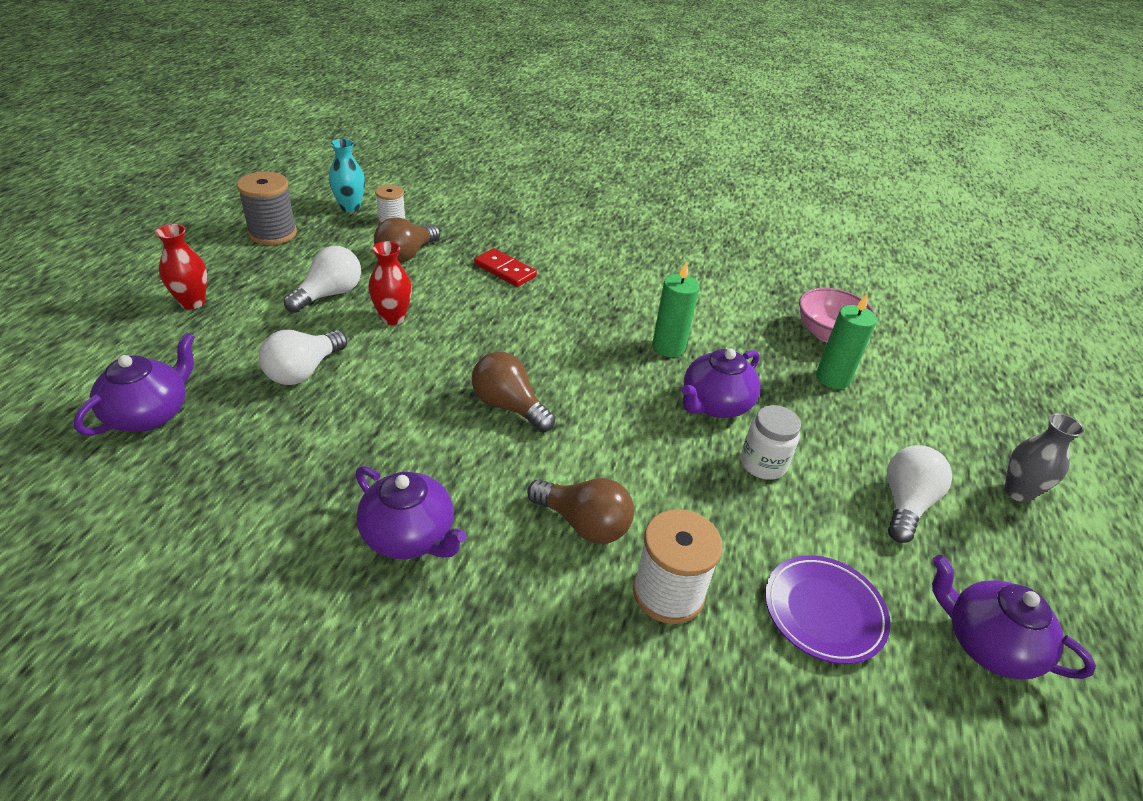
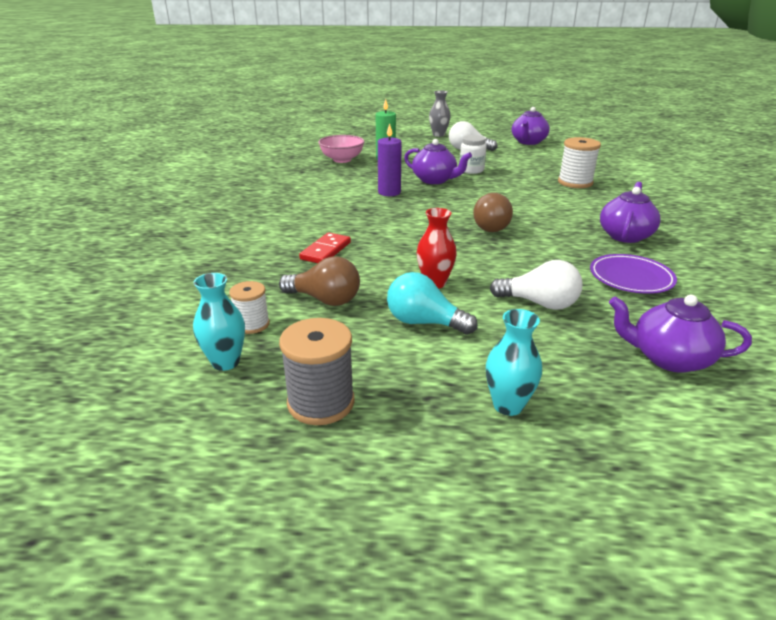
camera: 100 degrees left, 10 degrees down
(192, 302) = (508, 405): red vase -> turquoise vase
(329, 294) = (424, 322): white light bulb -> turquoise light bulb
(584, 523) = (559, 200): brown light bulb -> none
(668, 347) = (389, 192): green candle -> purple candle
(824, 611) = (546, 160): purple plate -> purple plate (631, 278)

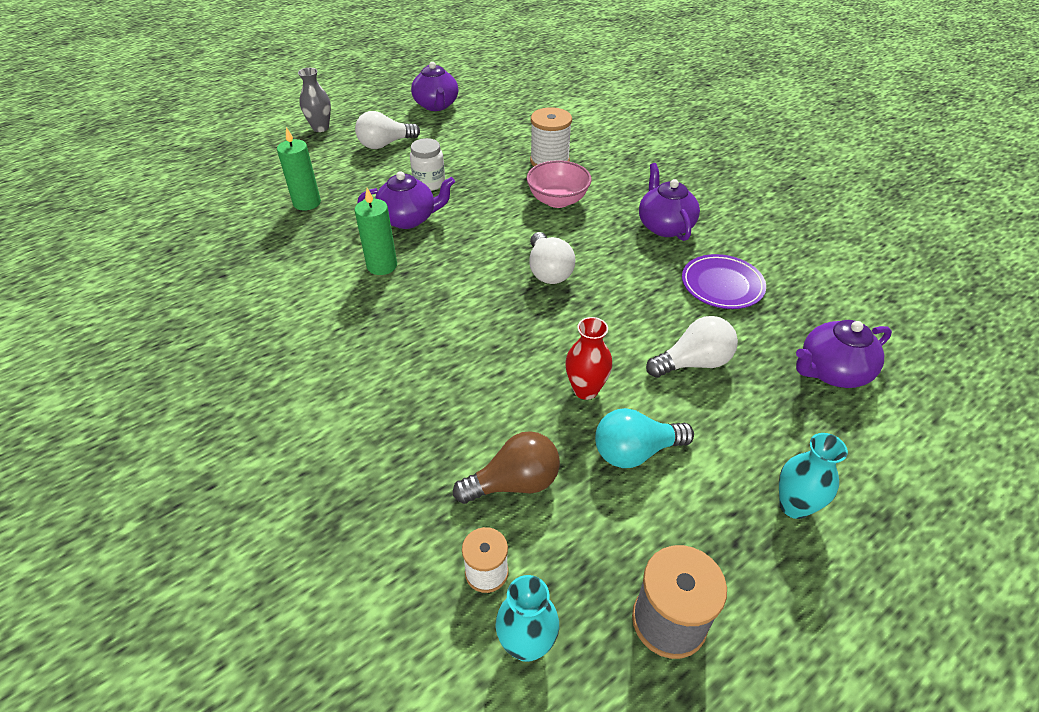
camera: 40 degrees left, 15 degrees up
(325, 251) = (426, 406): red domino -> none
(342, 160) = (251, 228): pink bowl -> pink bowl (557, 200)
(389, 192) = (382, 266): purple candle -> green candle
(494, 227) = (548, 271): brown light bulb -> white light bulb

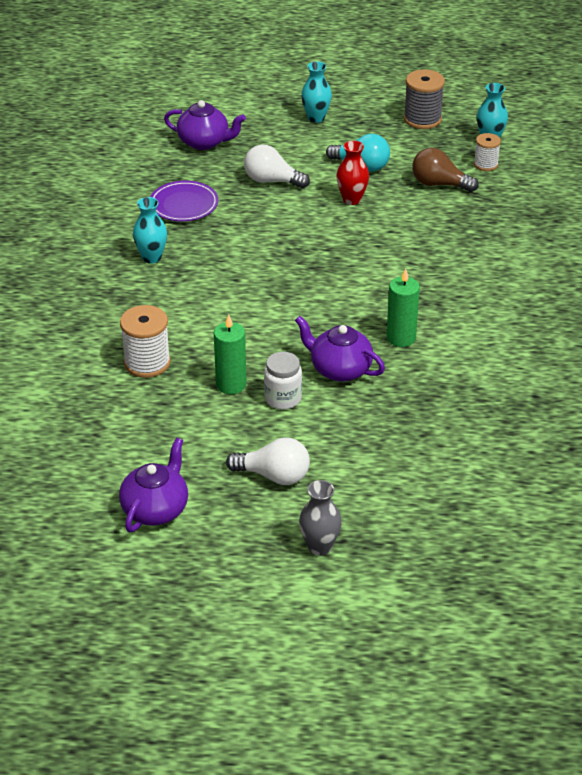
camera: 140 degrees left, 5 degrees down
(307, 203) = (415, 437): green candle -> green candle (231, 384)
(548, 271) = (283, 271): white light bulb -> none
(557, 200) = (197, 320): pink bowl -> none
(664, 226) = (151, 257): purple teapot -> turquoise vase

